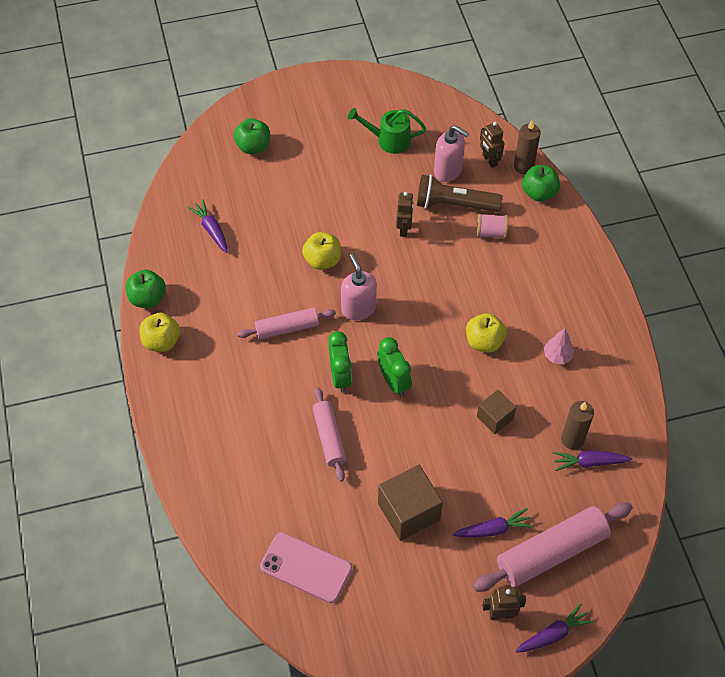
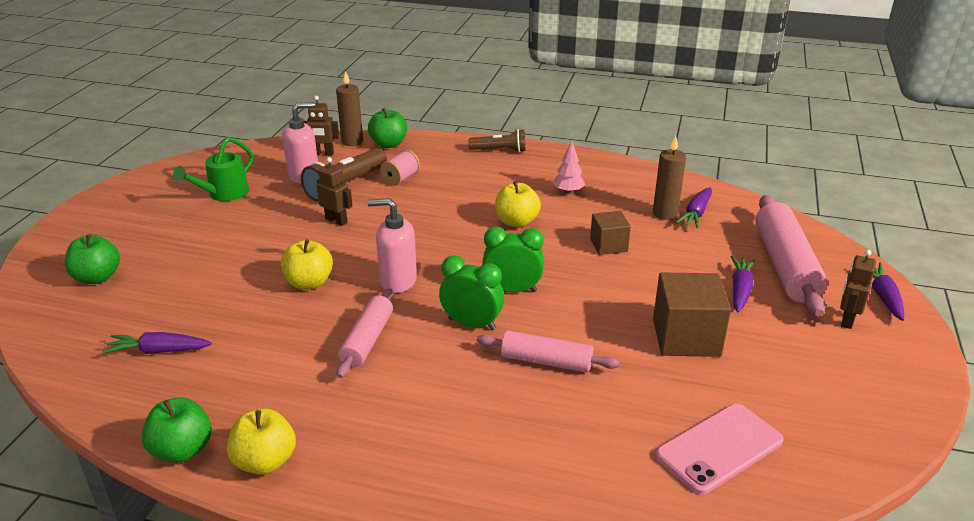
camera: 60 degrees left, 25 degrees down
(590, 275) = (500, 150): none -> brown flashlight

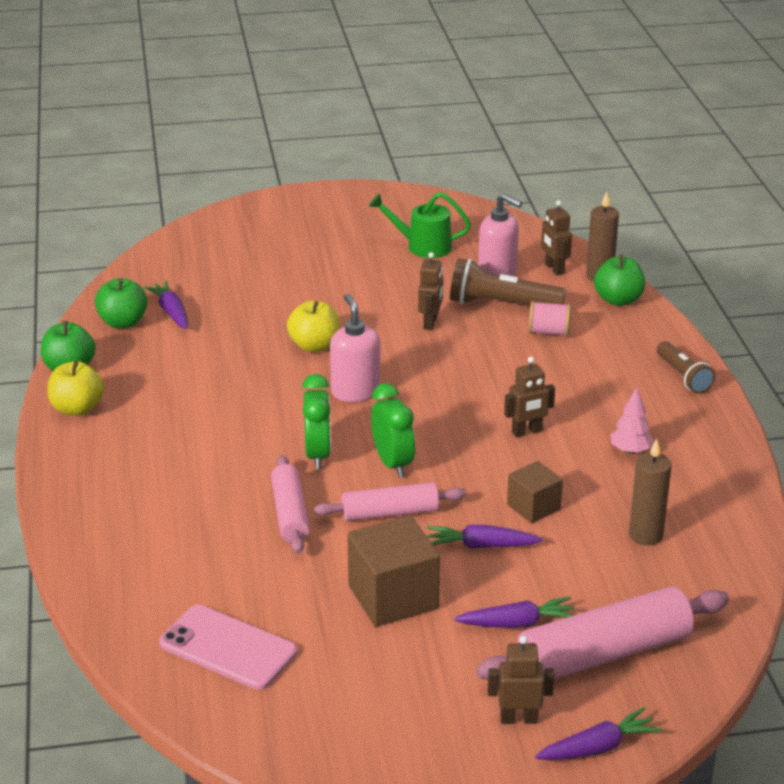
camera: 65 degrees right, 0 degrees up
(97, 277) = (244, 244): green apple -> green apple (123, 322)
(367, 340) = (253, 405): pink rolling pin -> pink rolling pin (390, 513)
(516, 222) = (527, 432): yellow apple -> brown robot
(696, 213) = (669, 560): purple carrot -> purple carrot (481, 546)

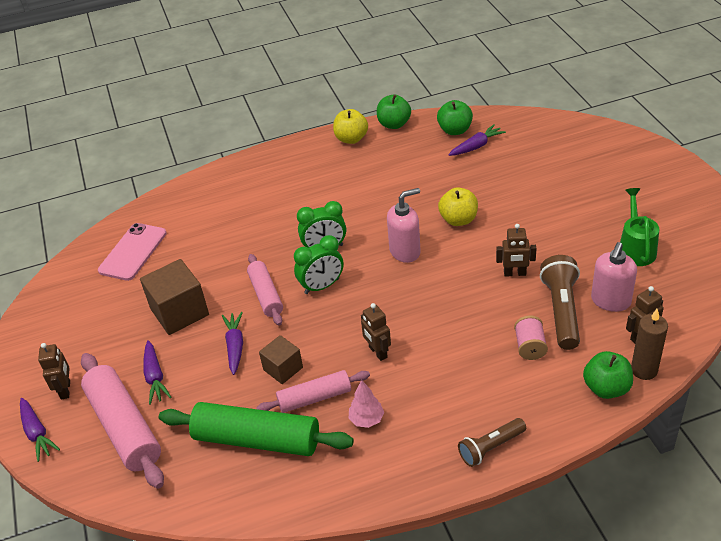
camera: 85 degrees right, 10 degrees up
(290, 514) = (259, 250): pink rolling pin -> pink rolling pin (315, 398)
(645, 535) = (257, 439): brown candle -> green rolling pin

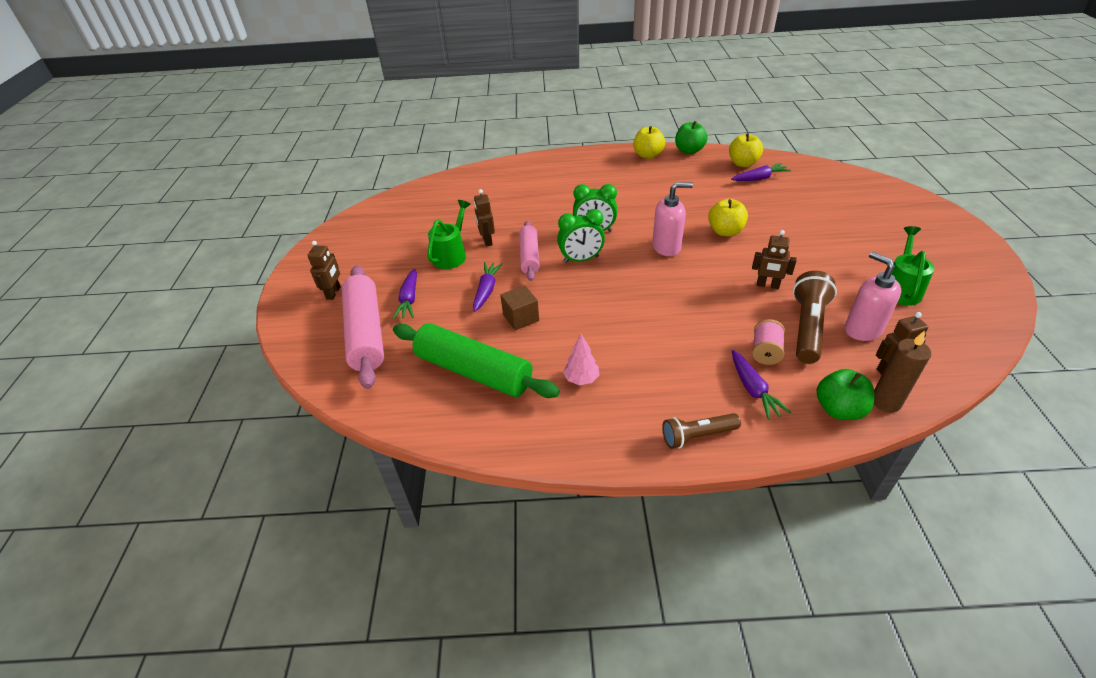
camera: 15 degrees right, 0 degrees up
(37, 433) = (295, 320): purple carrot -> purple carrot (753, 389)
(133, 252) = (434, 203): pink phone -> none
(179, 312) = (451, 254): brown cube -> green watering can
(315, 398) = (540, 348): pink rolling pin -> none
(377, 352) = (612, 323): brown robot -> brown robot (487, 241)
(455, 130) = (743, 163): green apple -> yellow apple
(610, 301) = (862, 329): pink soap dispenser -> pink soap dispenser turned 105 degrees clockwise

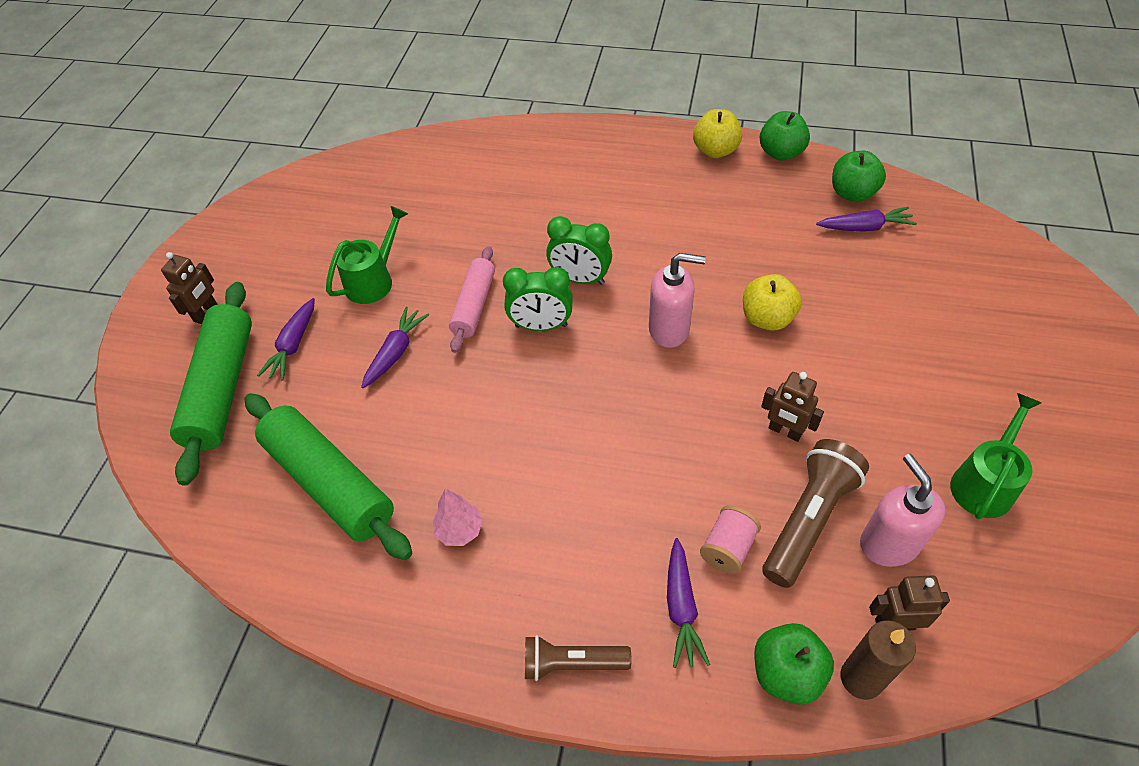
camera: 15 degrees right, 10 degrees up
(366, 333) = (222, 388): pink rolling pin -> green rolling pin
(487, 241) = (429, 265): brown robot -> none
(521, 318) = (422, 409): brown cube -> none
(743, 163) = (852, 193): yellow apple -> green apple

